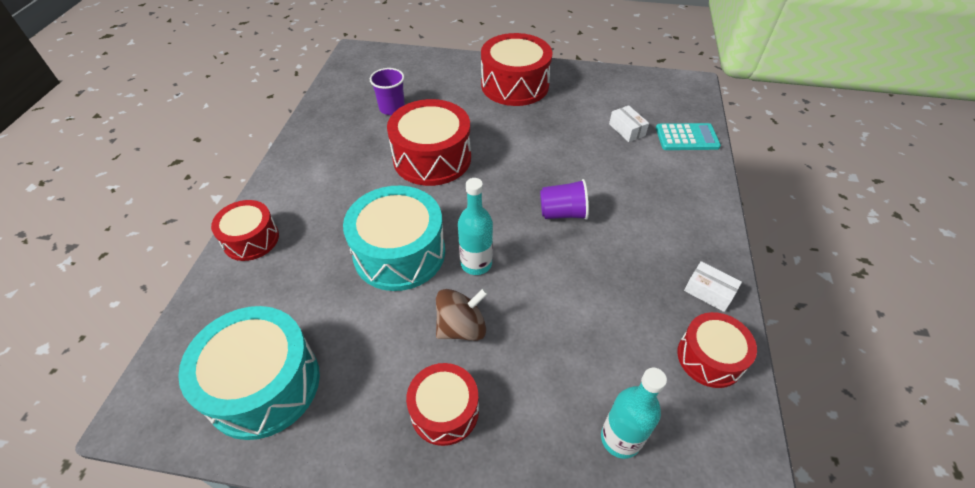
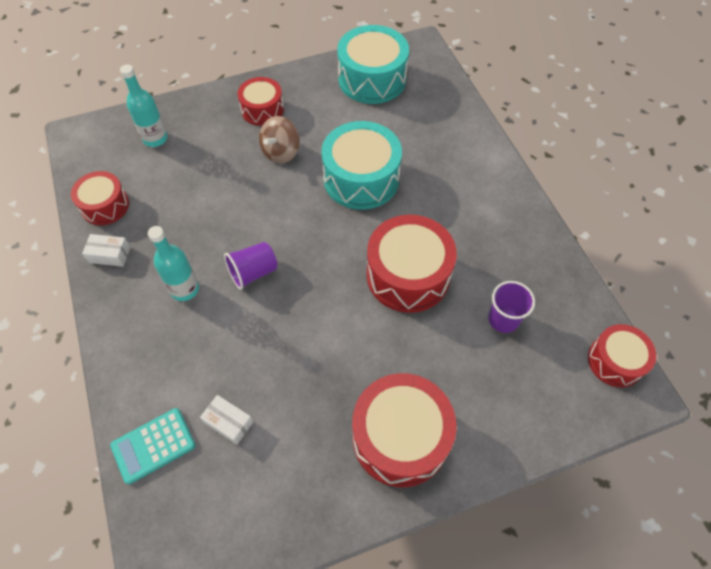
camera: 150 degrees right, 10 degrees up
(251, 239) = (474, 140): red drum -> red drum (615, 361)
(476, 263) = (299, 196): turquoise bottle -> turquoise bottle (185, 289)

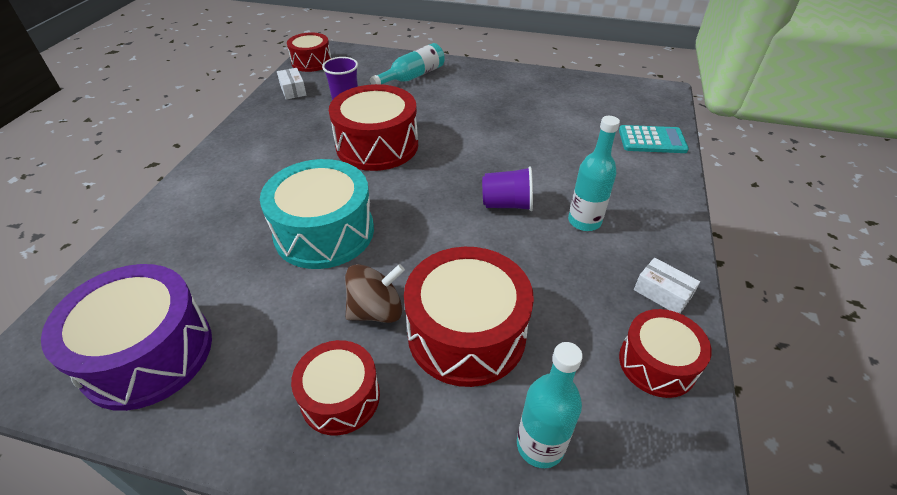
camera: 145 degrees left, 15 degrees down
(228, 422) = (587, 130): white box -> white box (293, 90)
(372, 79) = (148, 353): turquoise drum -> purple drum
(400, 437) = (475, 84): red drum -> red drum (466, 333)
(481, 406) = (412, 77): none -> turquoise bottle

